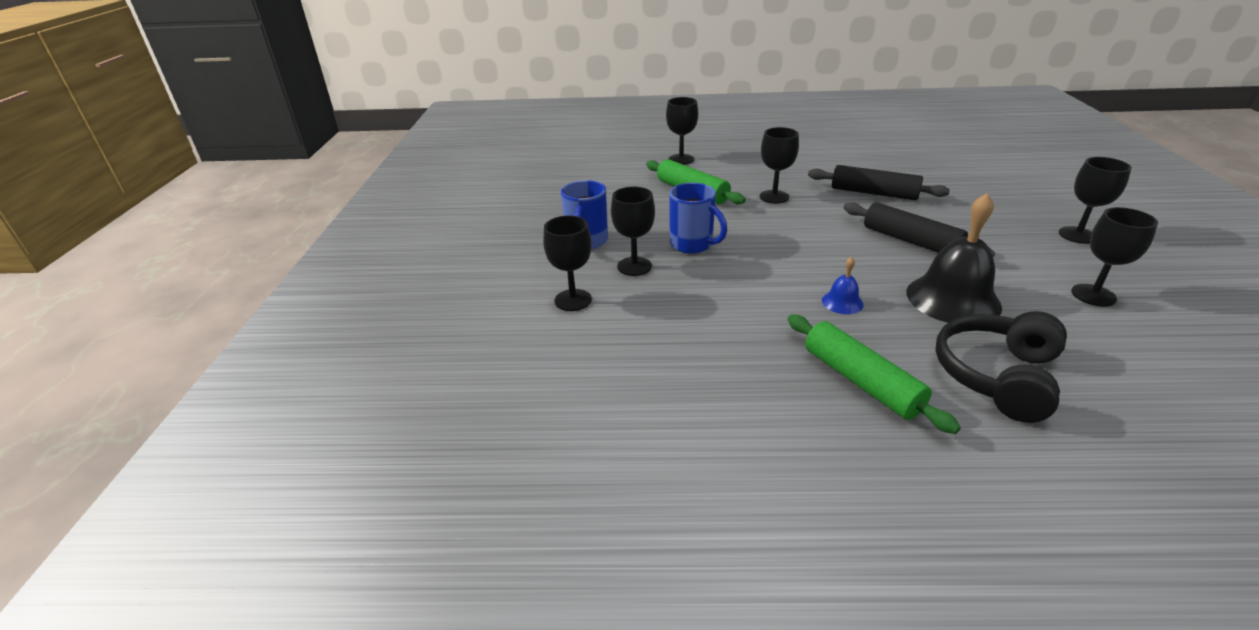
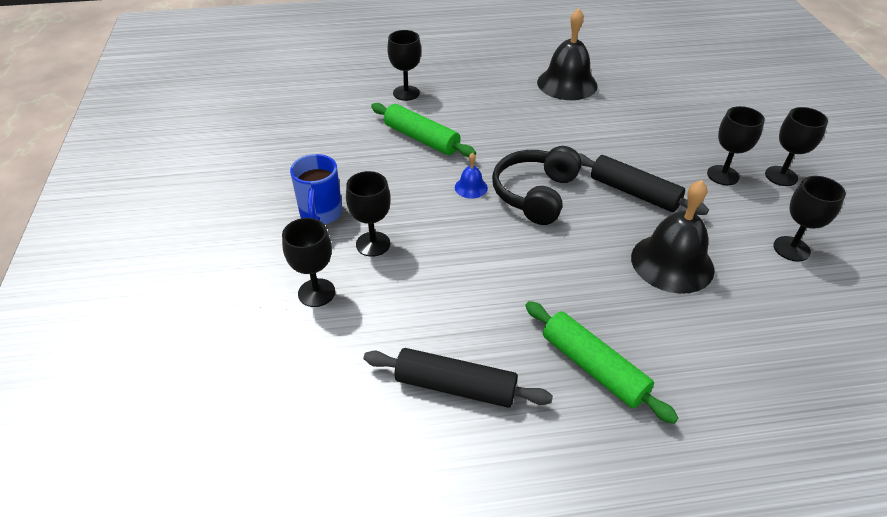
camera: 10 degrees left, 10 degrees up
(693, 245) = (428, 211): blue mug -> none
(774, 197) = (503, 141): black goblet -> black goblet (723, 175)
(842, 157) = (567, 83): none -> black bell
(842, 302) = (574, 274): blue bell -> blue bell (471, 187)
(874, 193) = (599, 131): black rolling pin -> black rolling pin (455, 386)
(997, 376) = (709, 350): black headphones -> black headphones (535, 194)

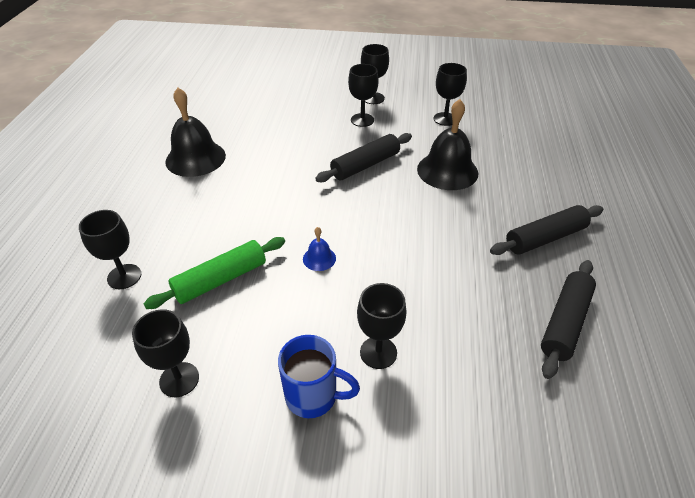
camera: 75 degrees left, 0 degrees up
(316, 293) = (441, 416): black goblet -> black goblet (179, 379)
(535, 194) = (346, 219): black headphones -> none
(593, 367) = (545, 238): green rolling pin -> black rolling pin

